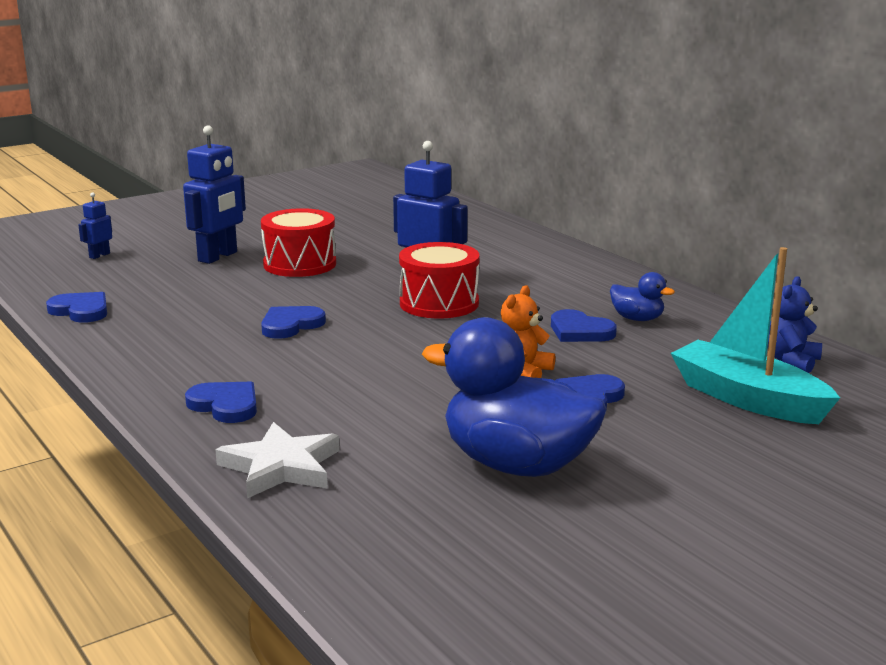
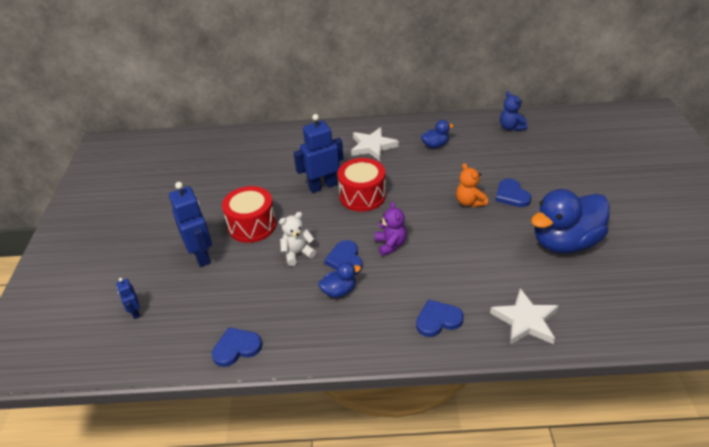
camera: 55 degrees left, 20 degrees up
(226, 336) = (339, 291): none -> blue duck
(274, 298) = (297, 253): none -> white teddy bear
(353, 343) = (390, 244): none -> purple teddy bear
(565, 283) = (372, 146): none -> white star
(580, 331) = (436, 167): blue heart -> none
(748, 399) = (539, 154): turquoise boat -> none

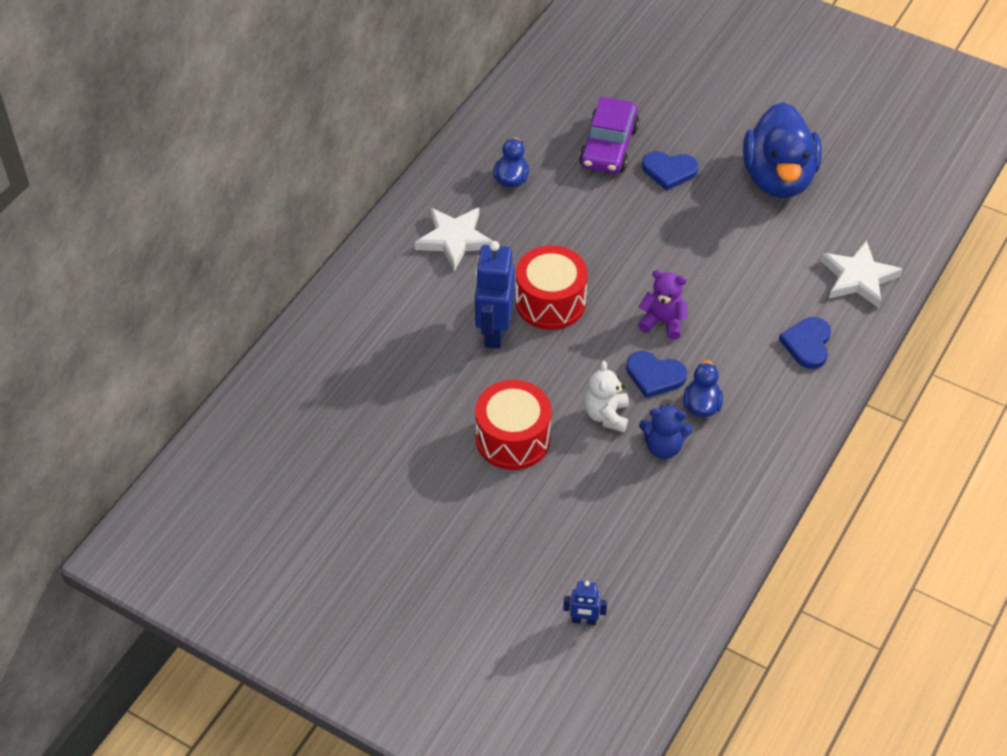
camera: 60 degrees left, 10 degrees up
(201, 255) = (529, 515): blue robot -> none
(236, 348) = (720, 537): blue heart -> none
(469, 202) = (649, 213): orange teddy bear -> none
(501, 166) = (609, 147): none -> purple car
(511, 127) = (543, 91): blue teddy bear -> blue teddy bear (663, 447)

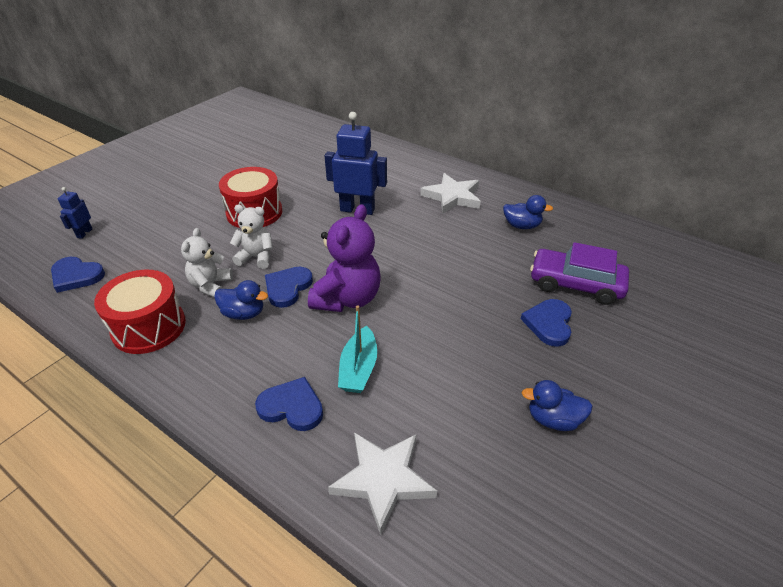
camera: 95 degrees right, 10 degrees down
(550, 302) = (382, 237): red drum -> red drum (149, 327)
(662, 322) = (347, 299): purple teddy bear -> purple teddy bear, size x1.62
(663, 447) = (211, 285): blue teddy bear -> white teddy bear
(670, 589) = (76, 276): none -> blue heart
(754, 303) = (359, 368): none -> turquoise boat
(778, 178) = (553, 419): blue duck -> blue duck, size x0.46

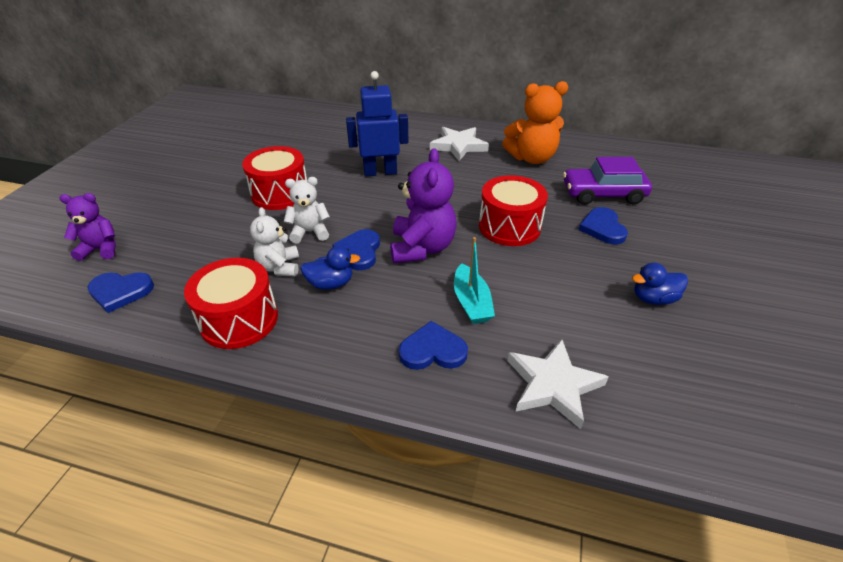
camera: 20 degrees left, 0 degrees up
(84, 233) = (101, 249): blue robot -> purple teddy bear
(448, 297) = (509, 226): none -> red drum
(521, 226) = (531, 158): blue duck -> orange teddy bear

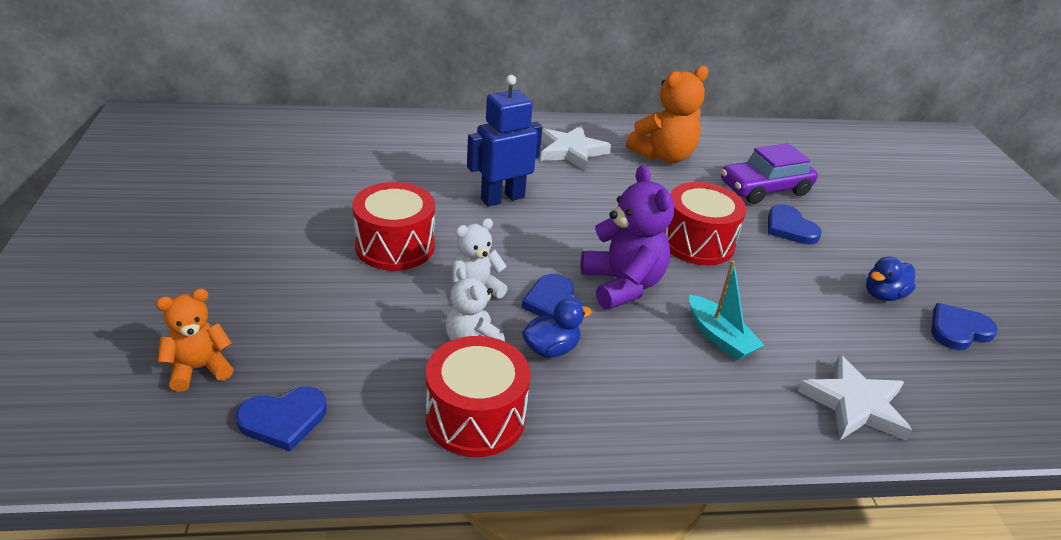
camera: 25 degrees left, 5 degrees down
(101, 249) = (199, 369): purple teddy bear -> orange teddy bear
(432, 350) = (718, 398): blue heart -> blue heart (958, 330)

